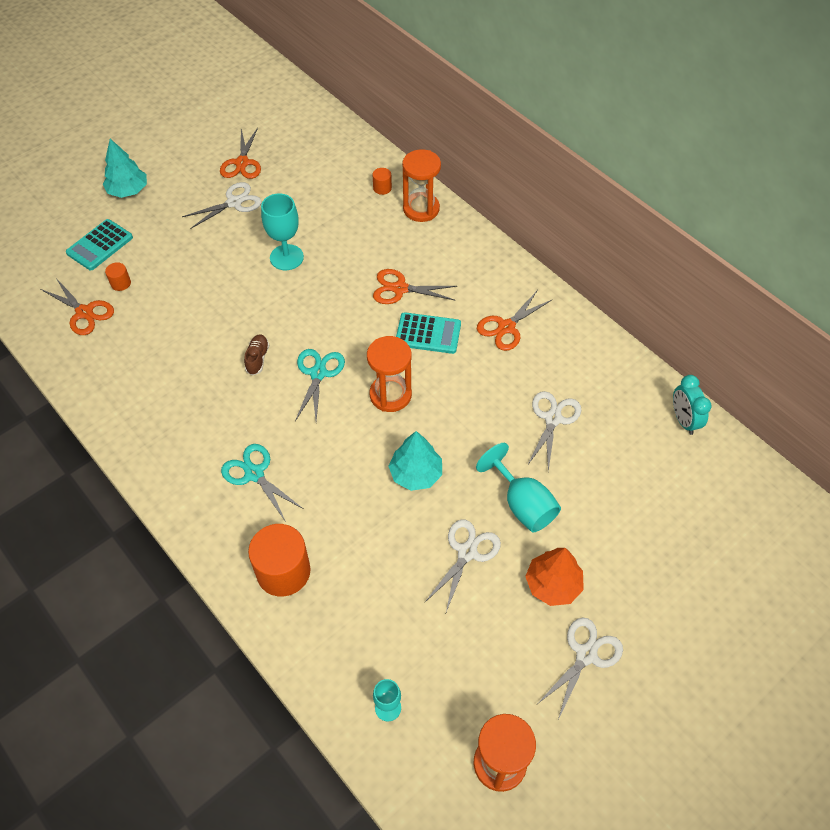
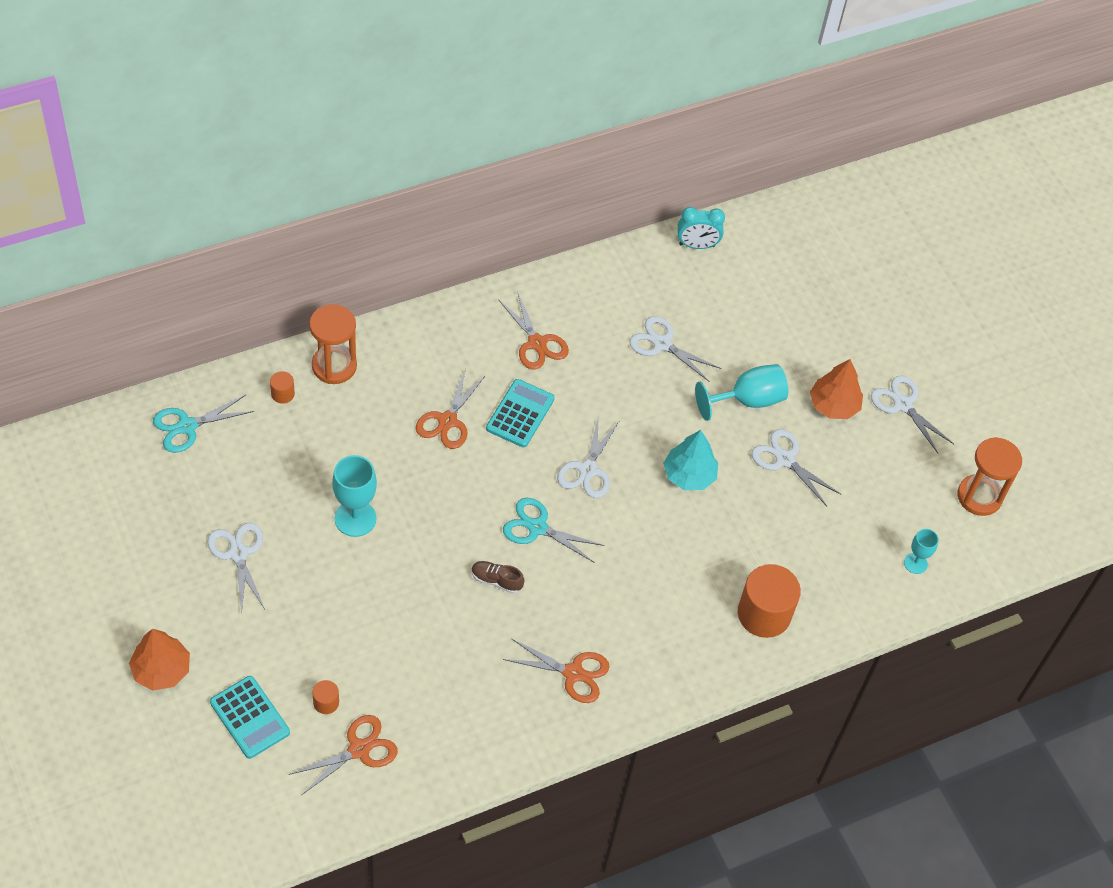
camera: 80 degrees left, 0 degrees up
(128, 190) = (161, 670): turquoise tree -> orange tree
(242, 163) = (169, 530): orange scissors -> orange scissors (573, 673)
(254, 474) = (646, 615): turquoise scissors -> turquoise scissors (187, 426)
(390, 395) = (588, 470): orange hourglass -> white scissors

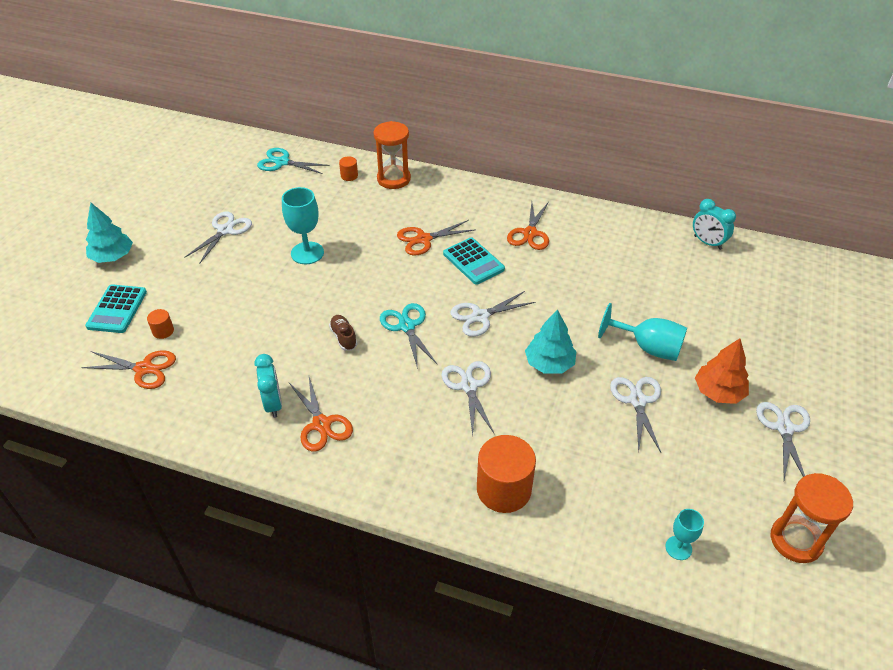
camera: 50 degrees right, 10 degrees down
(161, 670) = (112, 256): orange tree -> turquoise tree
(513, 688) = (273, 404): none -> turquoise clock
(520, 414) = (473, 261): turquoise calculator -> turquoise calculator turned 75 degrees clockwise
(662, 344) = (618, 280): white scissors -> white scissors (469, 386)

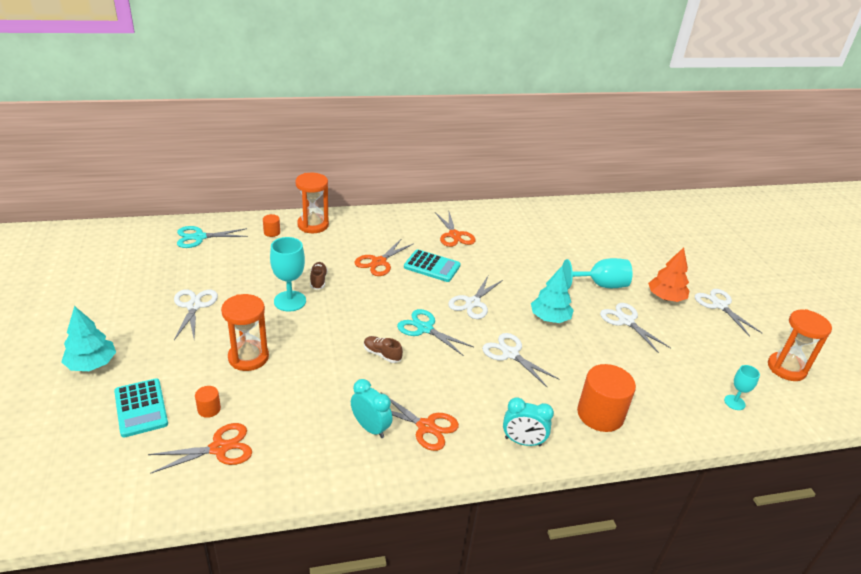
camera: 35 degrees left, 10 degrees down
(229, 296) = (248, 357): none -> orange hourglass
(350, 240) = (318, 280): none -> brown shoe
(707, 242) = (574, 208): turquoise clock -> turquoise clock (523, 441)

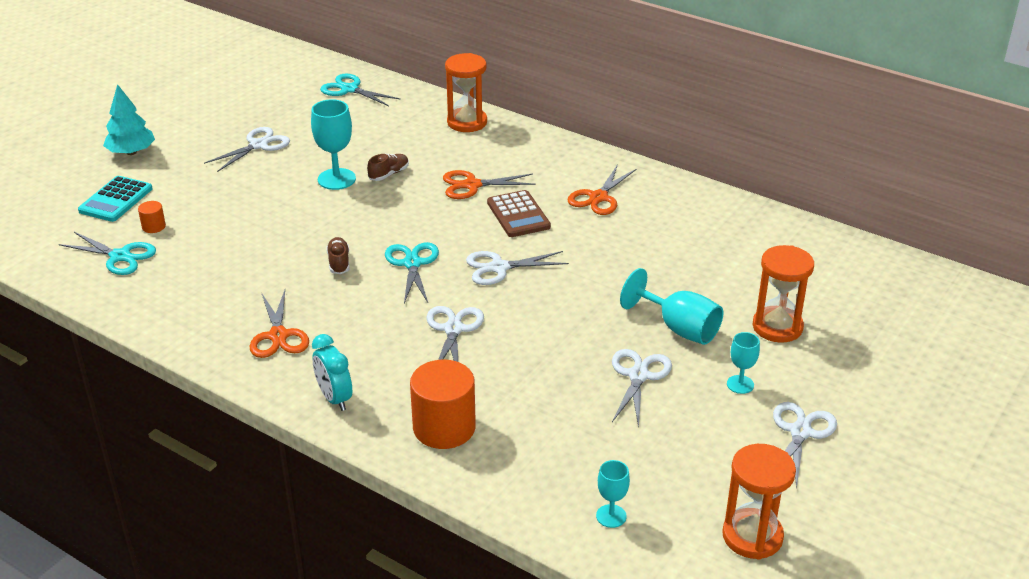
camera: 50 degrees right, 0 degrees up
(219, 448) = (120, 256): orange scissors -> turquoise scissors
(248, 357) = (235, 206): orange hourglass -> orange hourglass (777, 327)
(272, 232) = (418, 112): orange cylinder -> none
(370, 428) = (237, 309): turquoise clock -> none
(432, 266) = (518, 215): turquoise calculator -> brown calculator
(549, 318) = (555, 324): turquoise tree -> none
(665, 297) = (740, 384): orange tree -> turquoise goblet

